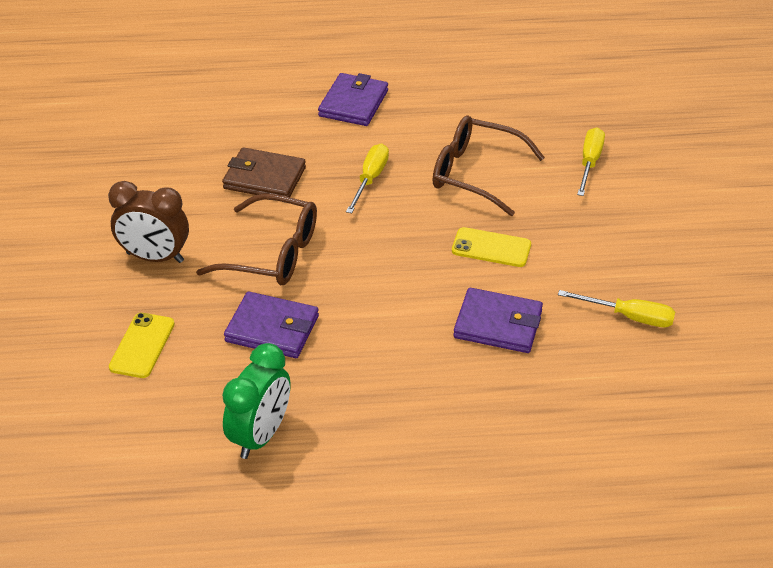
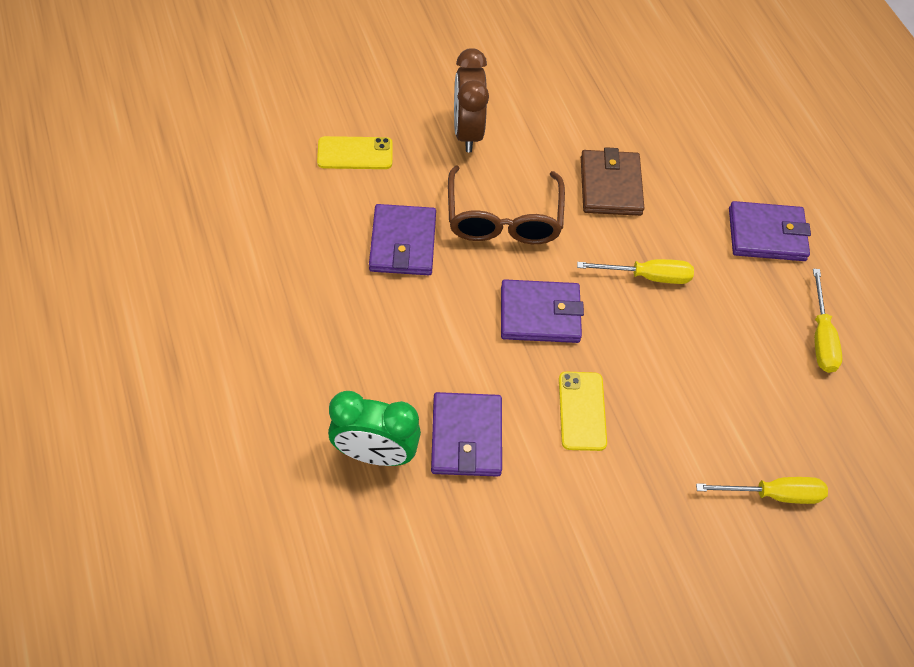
camera: 70 degrees right, 15 degrees up
(260, 435) = (270, 266): green clock -> green clock (375, 453)
(386, 252) = (540, 314): none -> purple wallet
(476, 174) = (699, 375): brown glasses -> none
(629, 317) = (518, 571): yellow screwdriver -> yellow screwdriver (821, 337)

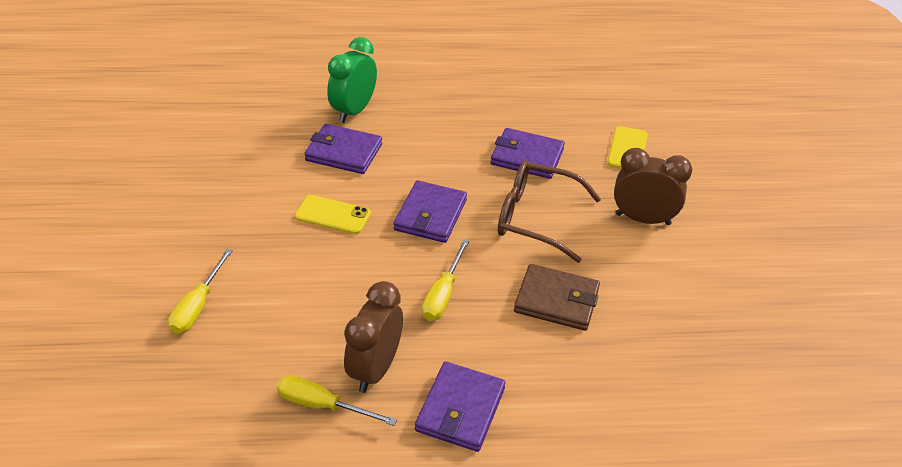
camera: 110 degrees right, 15 degrees down
(761, 308) = (375, 369): none -> brown clock

